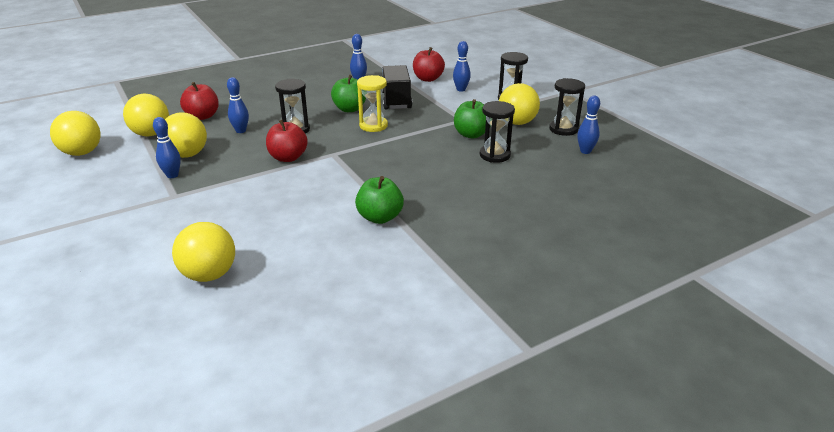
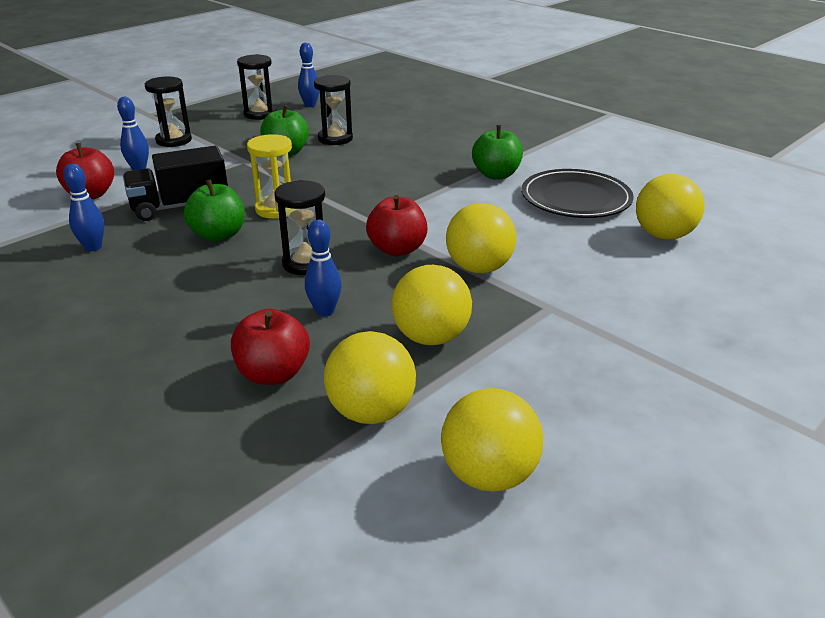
camera: 105 degrees left, 0 degrees up
(172, 175) = (500, 328): blue bowling pin -> none
(307, 248) = (575, 198): none -> black plate
(517, 122) = (247, 134): yellow ball -> yellow ball (479, 268)

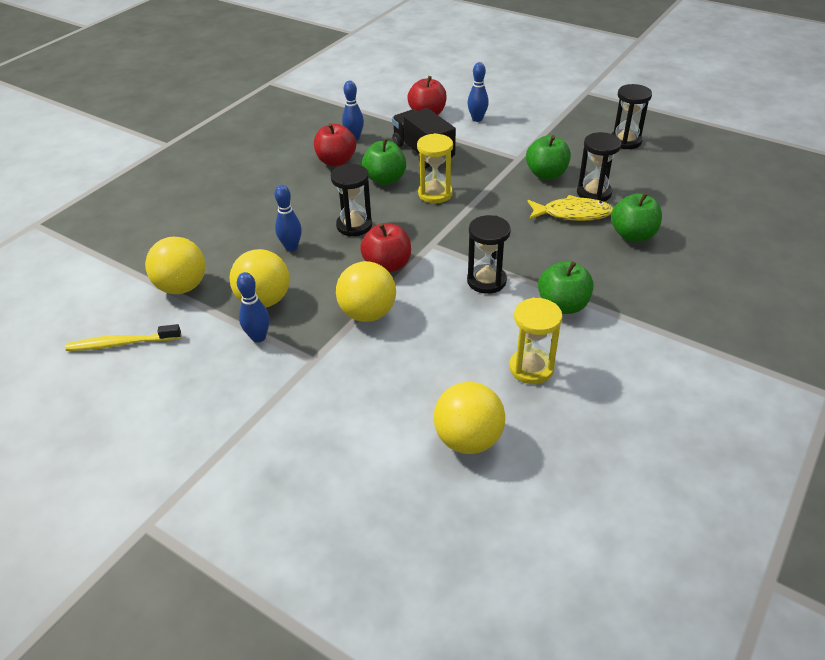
camera: 80 degrees right, 10 degrees up
(174, 140) = (539, 117): black hourglass -> black hourglass (486, 281)
(273, 373) = (220, 241): red apple -> red apple (336, 161)
(310, 105) = (669, 162): blue bowling pin -> blue bowling pin (258, 337)
(362, 151) = (572, 214): none -> yellow fish
(410, 135) = (633, 235): none -> green apple
(489, 475) = (122, 343): yellow ball -> yellow toothbrush
(575, 198) = (531, 368): black plate -> yellow hourglass

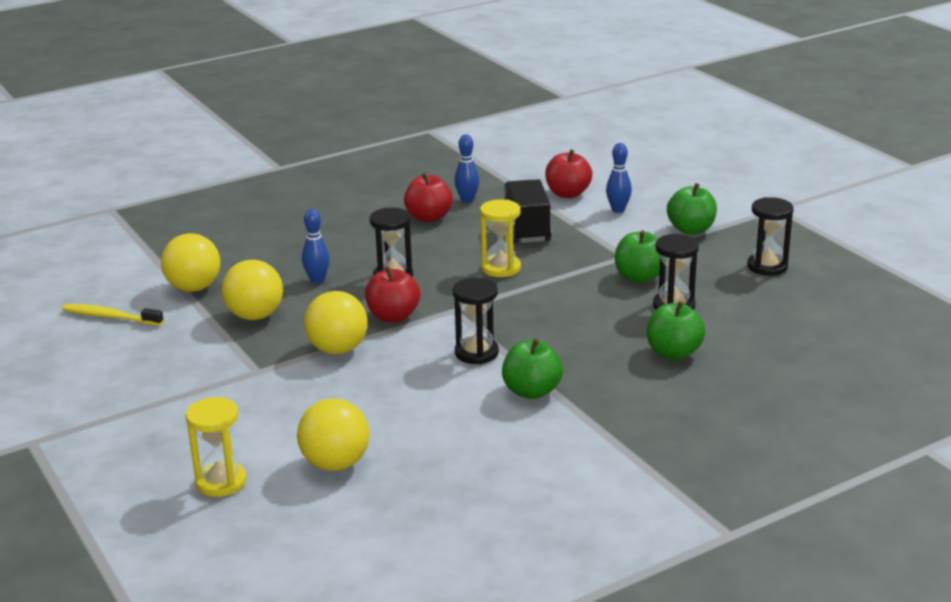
camera: 25 degrees right, 15 degrees down
(258, 337) = (225, 342): blue bowling pin -> none
(385, 179) = (462, 244): green apple -> green apple (691, 230)
(531, 368) = (447, 430): yellow hourglass -> yellow hourglass (221, 482)
(572, 214) = (628, 319): yellow fish -> none

